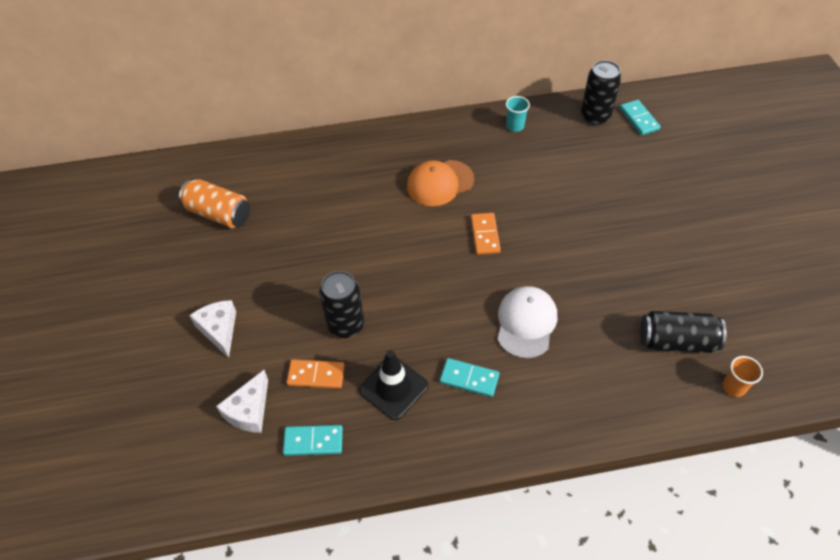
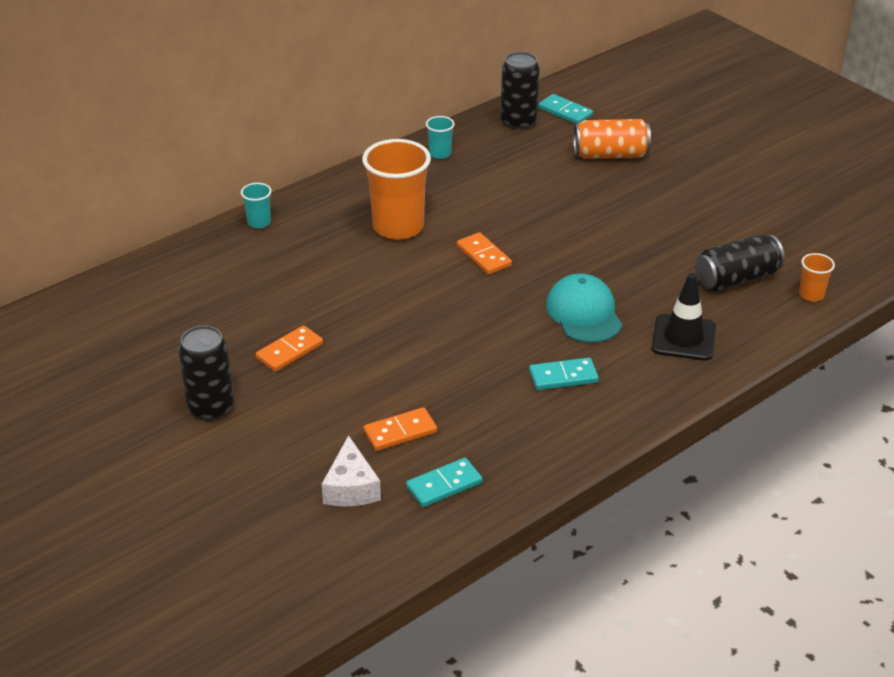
camera: 30 degrees left, 15 degrees down
(219, 214) = (158, 333): orange can -> orange can (610, 154)
(219, 330) = (254, 434): white cheese -> none
(291, 266) = (290, 351): none -> orange domino
(346, 325) = (397, 379): black can -> black can (211, 407)
(347, 142) = (259, 222): none -> turquoise cup
(393, 388) = (492, 412): black traffic cone -> black traffic cone (683, 338)
(439, 183) = (398, 227): orange cap -> orange cup
(526, 323) = (584, 313): white cap -> turquoise cap

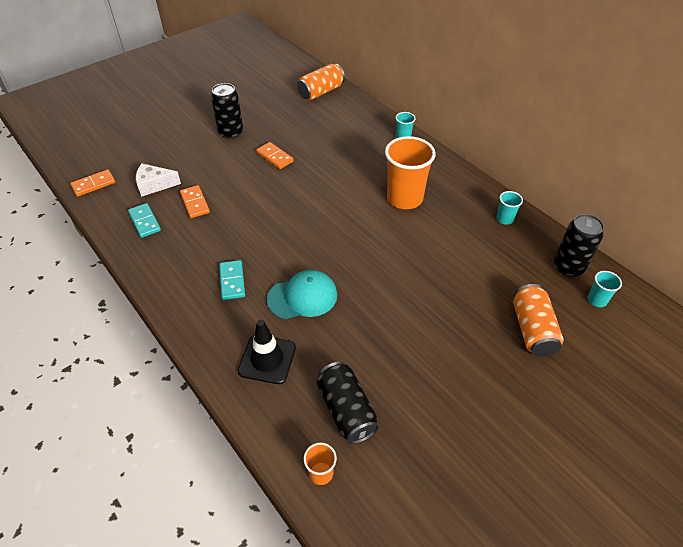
camera: 90 degrees right, 10 degrees up
(106, 305) = (321, 92): none -> orange can
(483, 256) = (372, 242): orange domino -> orange domino (93, 184)
(565, 112) = (597, 300): turquoise domino -> turquoise cup

